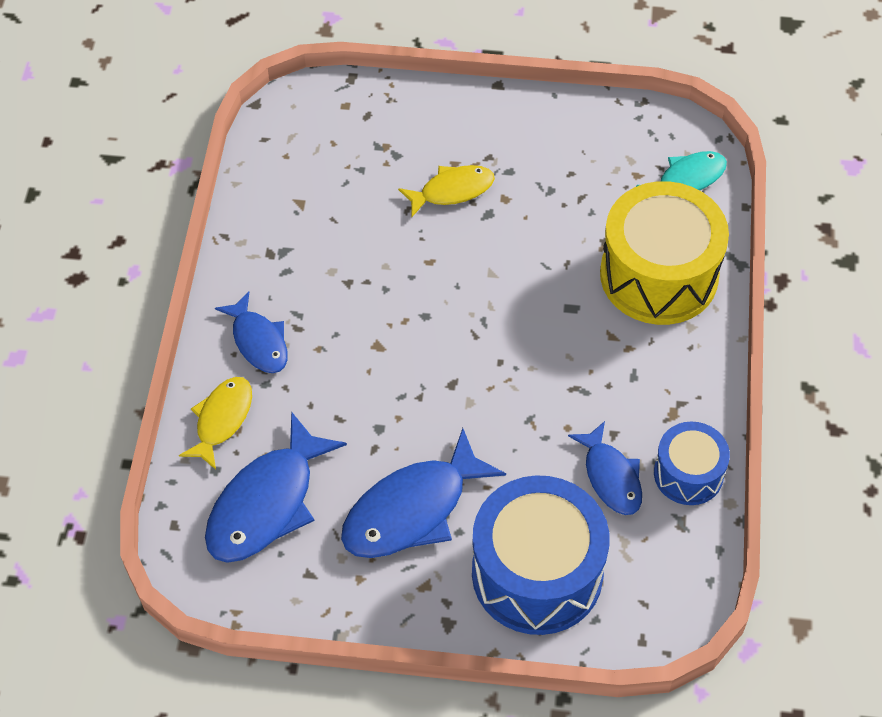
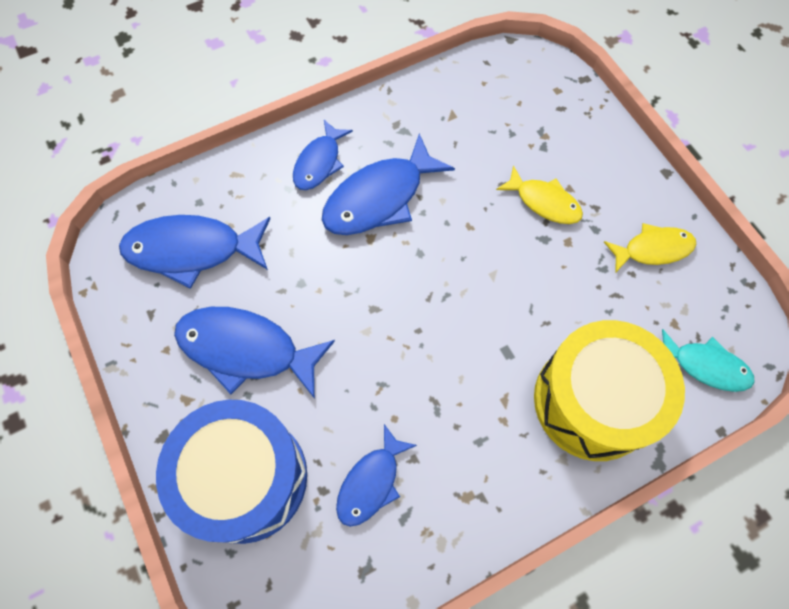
camera: 55 degrees right, 10 degrees up
(222, 420) = (241, 181): yellow fish -> yellow fish (653, 249)
(341, 314) = (379, 198): none -> blue fish
(688, 474) = (417, 547): blue drum -> none

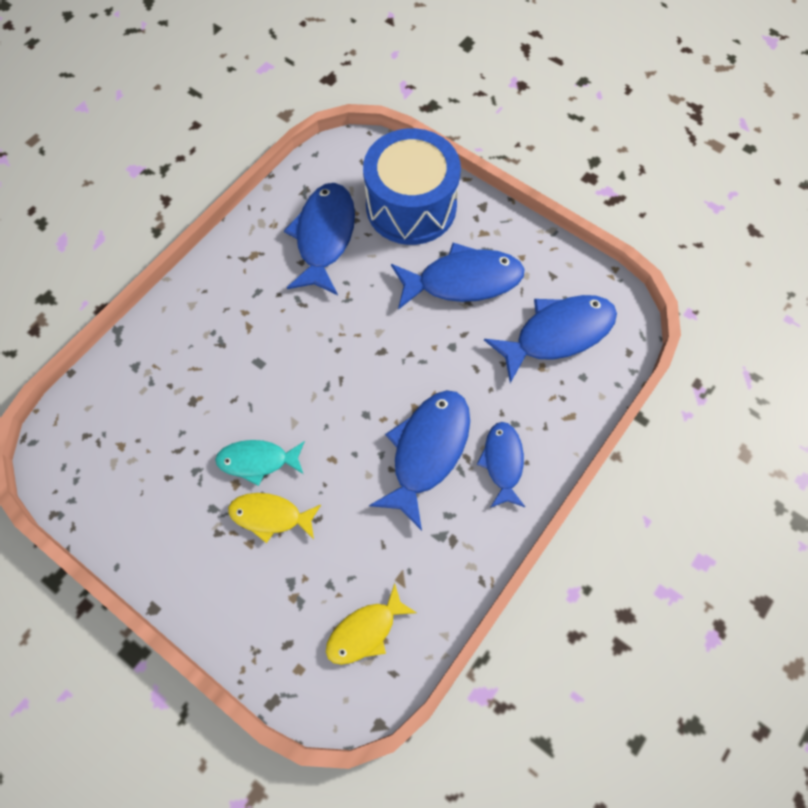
camera: 155 degrees right, 0 degrees up
(371, 482) = (324, 237): blue fish -> blue fish, size x1.64
(592, 401) = (178, 353): yellow drum -> none
(653, 249) = (152, 510): yellow fish -> yellow fish (365, 631)
(705, 366) = (89, 419): turquoise fish -> turquoise fish (257, 461)

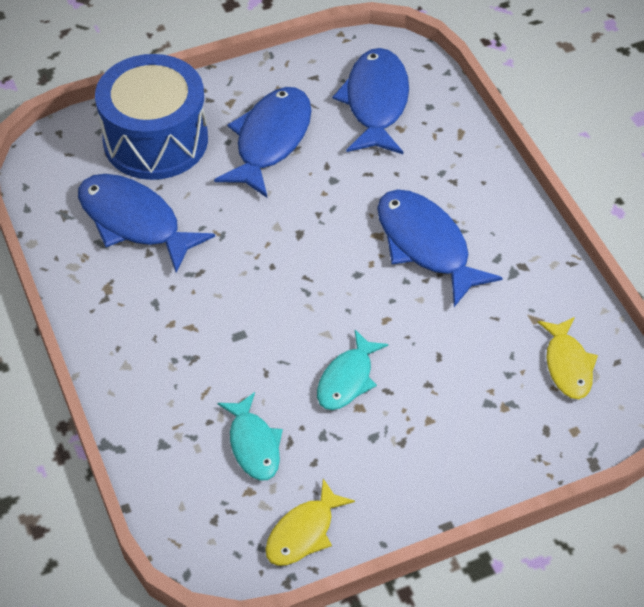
camera: 60 degrees left, 15 degrees down
(163, 426) = (253, 445): none -> turquoise fish
(270, 516) = (412, 392): yellow fish -> yellow fish (303, 532)
(502, 462) = (472, 198): blue fish -> none

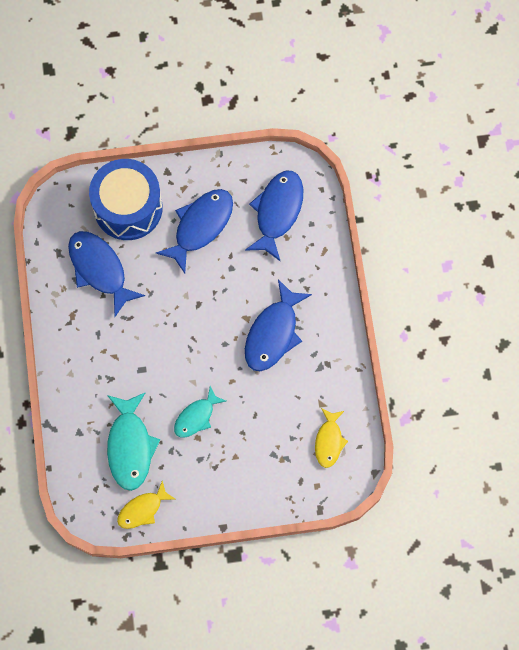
camera: 15 degrees right, 20 degrees up
(253, 445) = (130, 446): turquoise fish -> turquoise fish, size x1.64
(426, 245) = (273, 333): blue fish -> blue fish turned 135 degrees counterclockwise

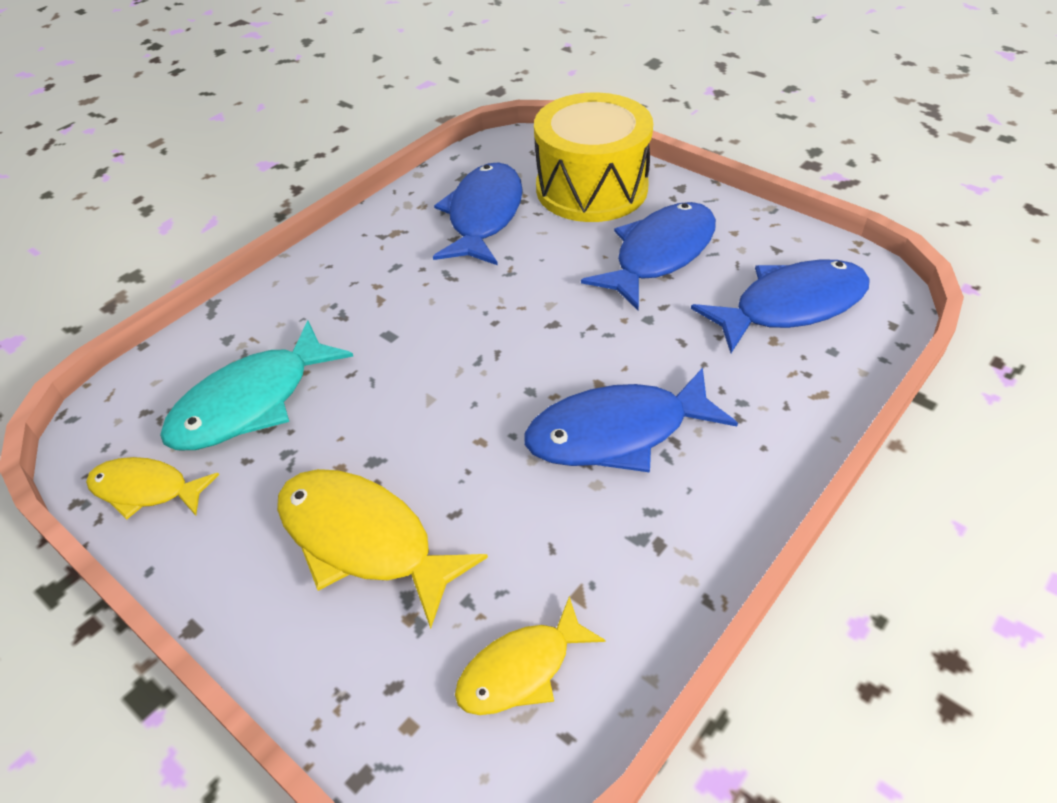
camera: 50 degrees right, 25 degrees down
(128, 208) = (591, 188): blue drum -> yellow drum
(196, 417) = (375, 442): turquoise fish -> none
(200, 226) = (659, 255): blue fish -> blue fish turned 45 degrees counterclockwise
(238, 452) = (364, 540): none -> yellow fish

